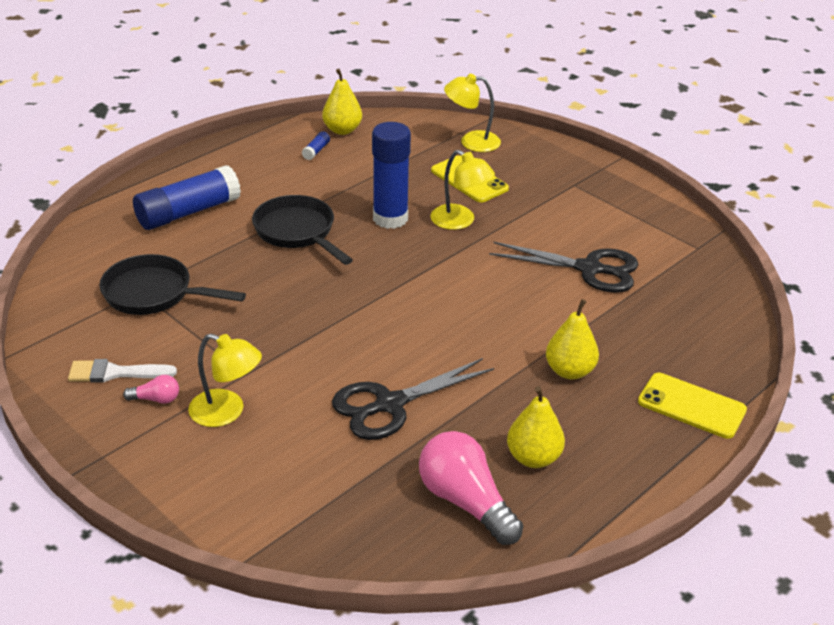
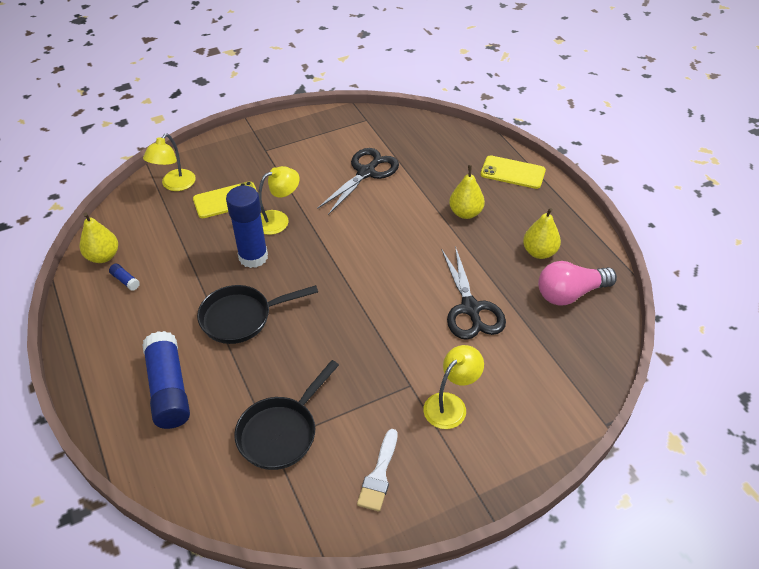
camera: 70 degrees left, 10 degrees up
(156, 399) = (421, 449): pink light bulb -> none
(691, 406) = (512, 172): yellow phone -> yellow phone turned 60 degrees clockwise

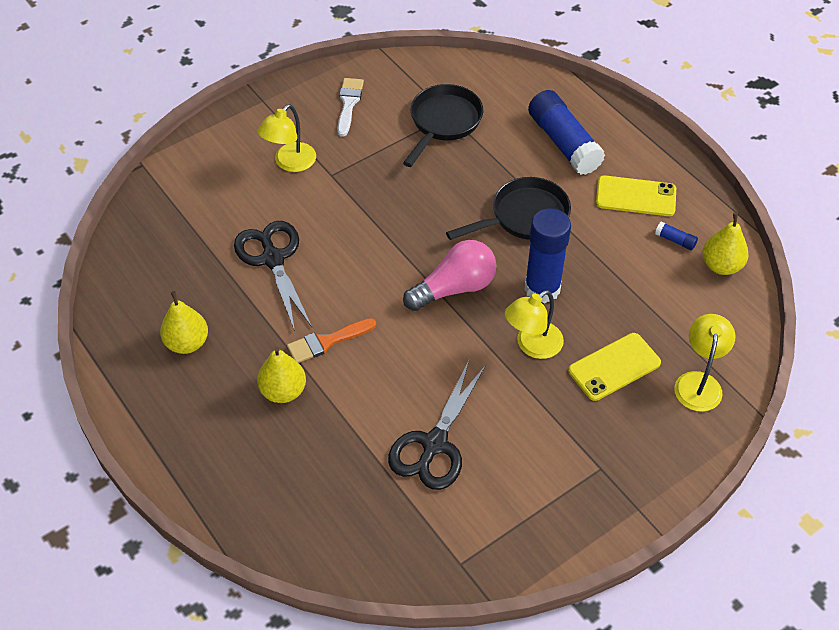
camera: 170 degrees right, 5 degrees up
(431, 240) = (327, 342): none -> orange brush
(512, 172) = (214, 476): yellow phone -> yellow phone (635, 196)
(570, 293) = (156, 292): pink light bulb -> pink light bulb (454, 288)

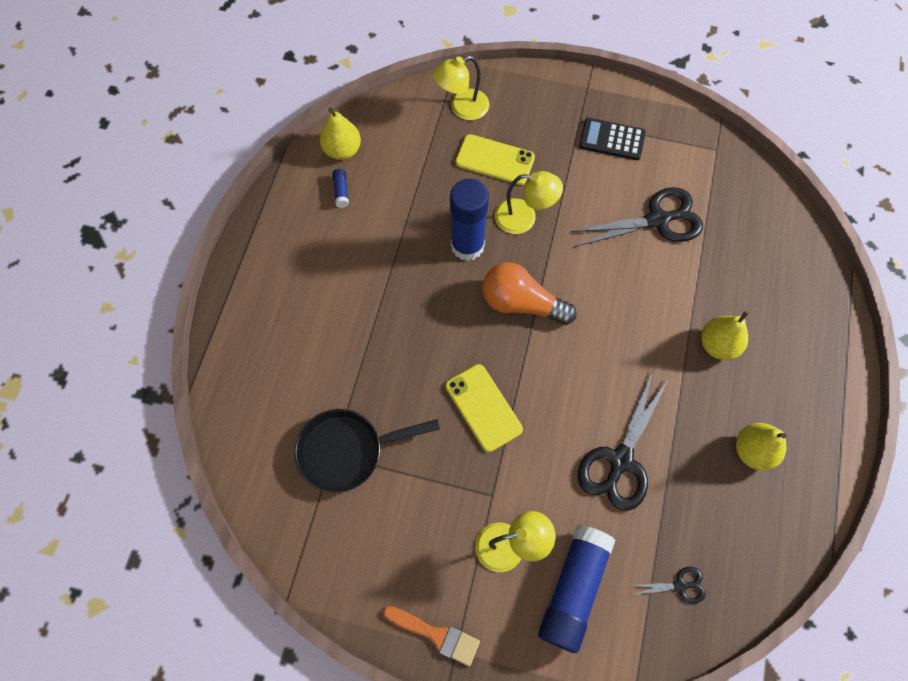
camera: 130 degrees left, 15 degrees up
(163, 229) = (680, 585): none -> black scissors
(327, 342) = (651, 351): orange brush -> orange brush (436, 635)
(349, 103) = (391, 560): white brush -> none
(454, 288) = (521, 303): pink light bulb -> orange light bulb
(524, 217) = (406, 306): black pan -> none
(554, 479) = (612, 140): none -> black calculator
(563, 143) = (294, 334): blue glue stick -> blue glue stick (573, 589)
(635, 196) = (315, 243): yellow phone -> yellow phone (483, 407)

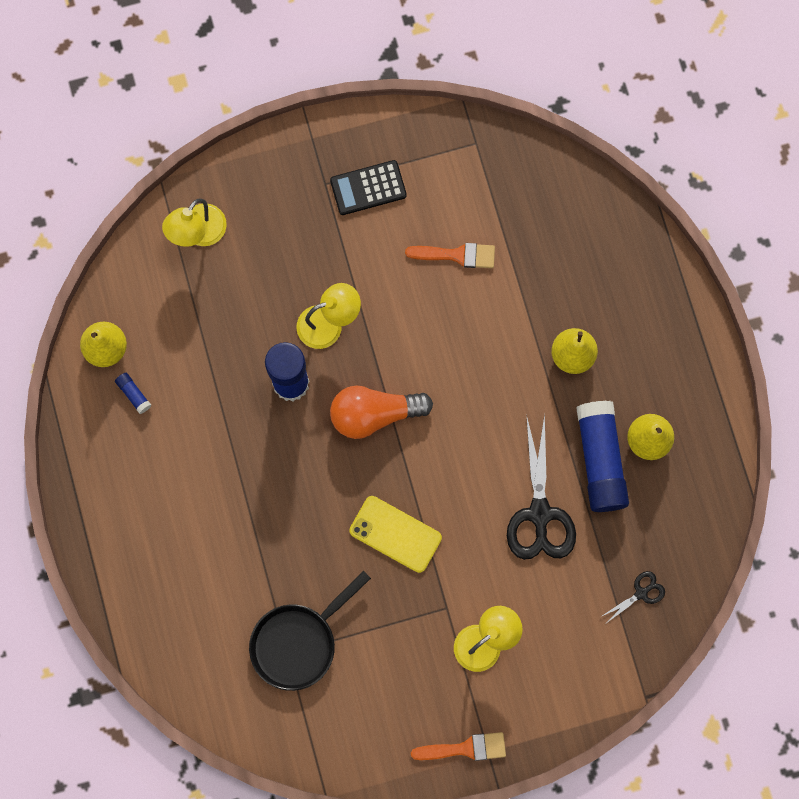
camera: 30 degrees left, 10 degrees up
(495, 160) = (265, 275): yellow phone -> none
(573, 589) = (556, 646): blue glue stick -> blue glue stick (600, 460)
(657, 220) = (456, 255): black scissors -> orange brush

